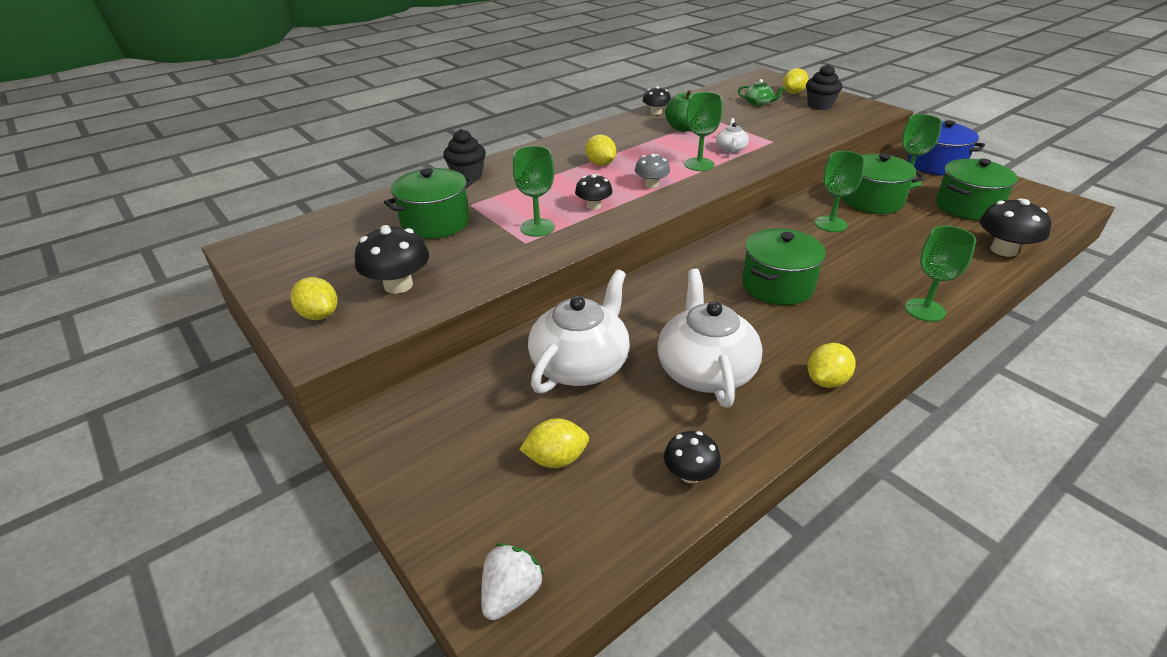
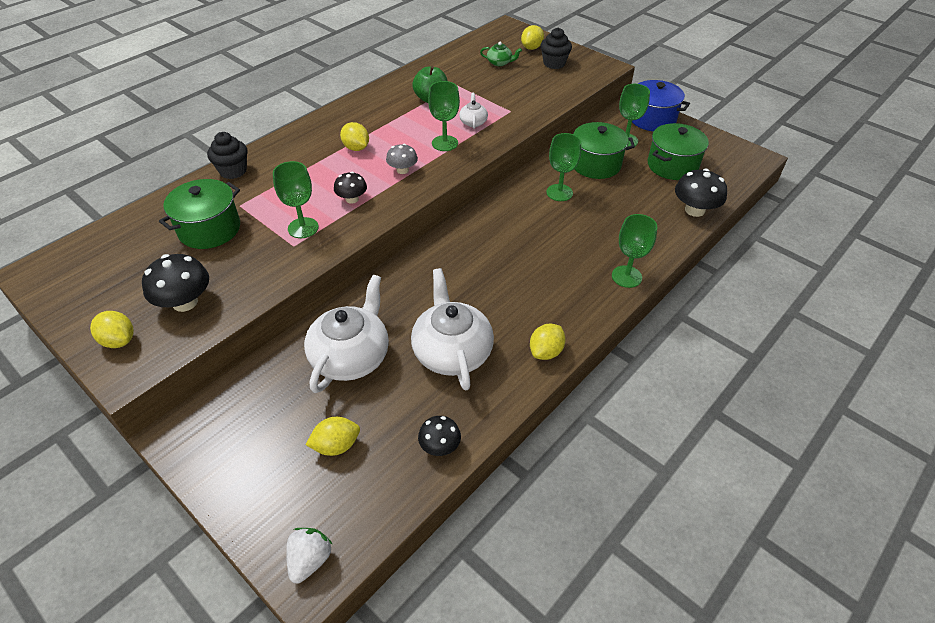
camera: 10 degrees left, 10 degrees up
(656, 112) = (405, 79): black mushroom -> none
(777, 285) = (512, 262): green pot -> none

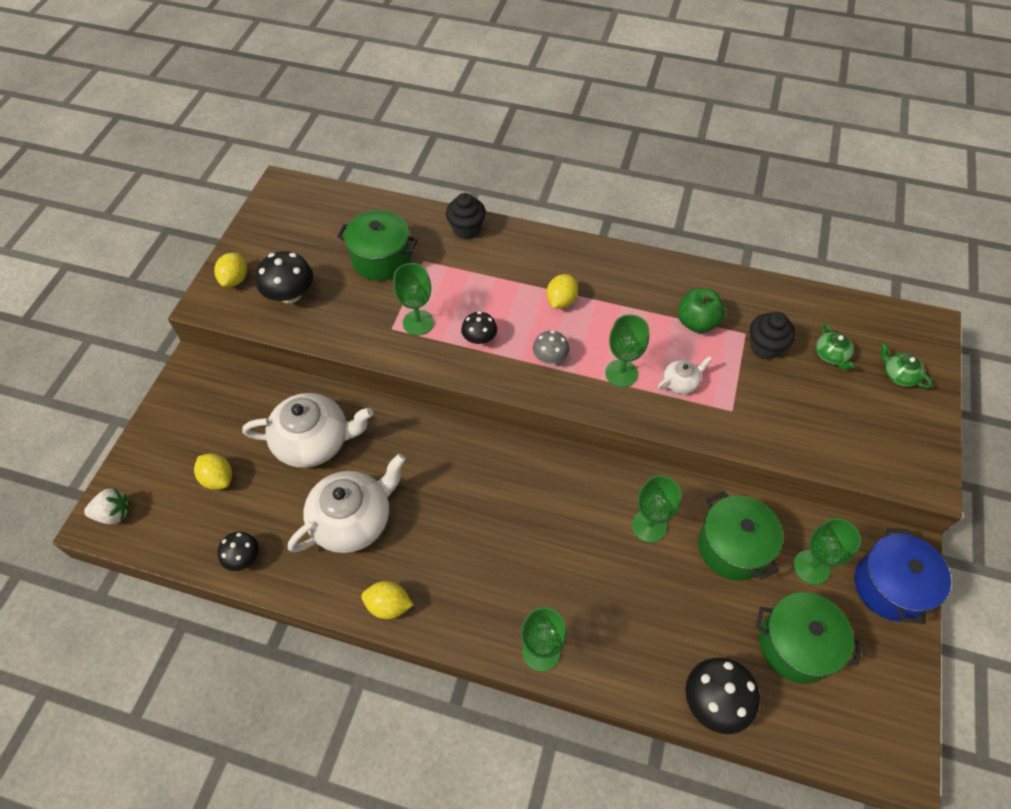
camera: 65 degrees right, 10 degrees up
(531, 48) = (898, 375): yellow lemon -> green teapot
(554, 63) = (881, 415): black cupcake -> black cupcake (765, 347)

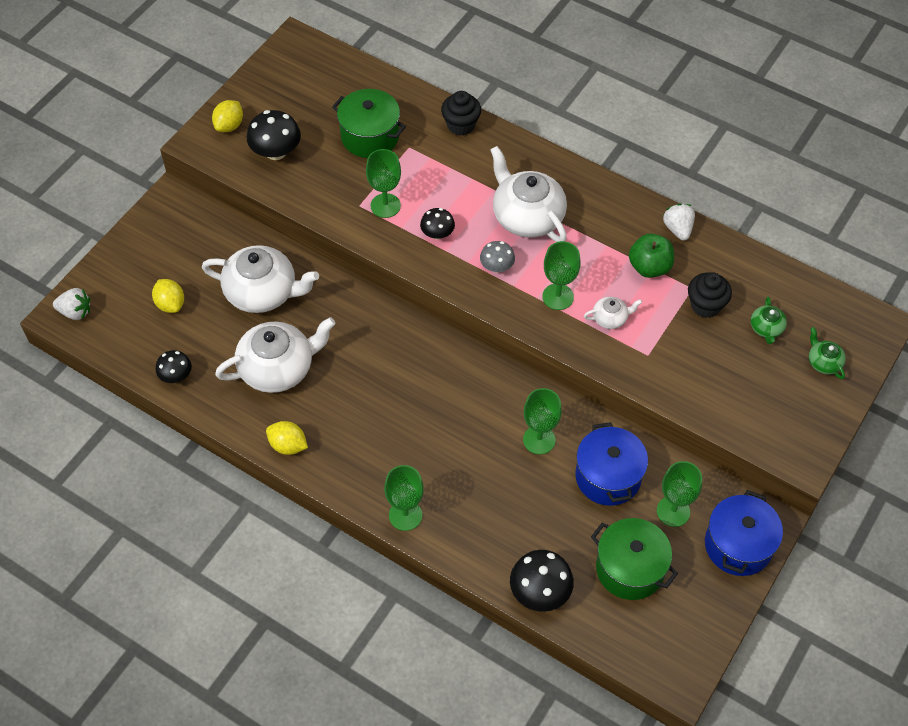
camera: 15 degrees right, 0 degrees up
(561, 301) = (527, 216): yellow lemon -> white teapot
(708, 280) = (678, 229): none -> white strawberry
(732, 547) = (608, 477): green pot -> blue pot

